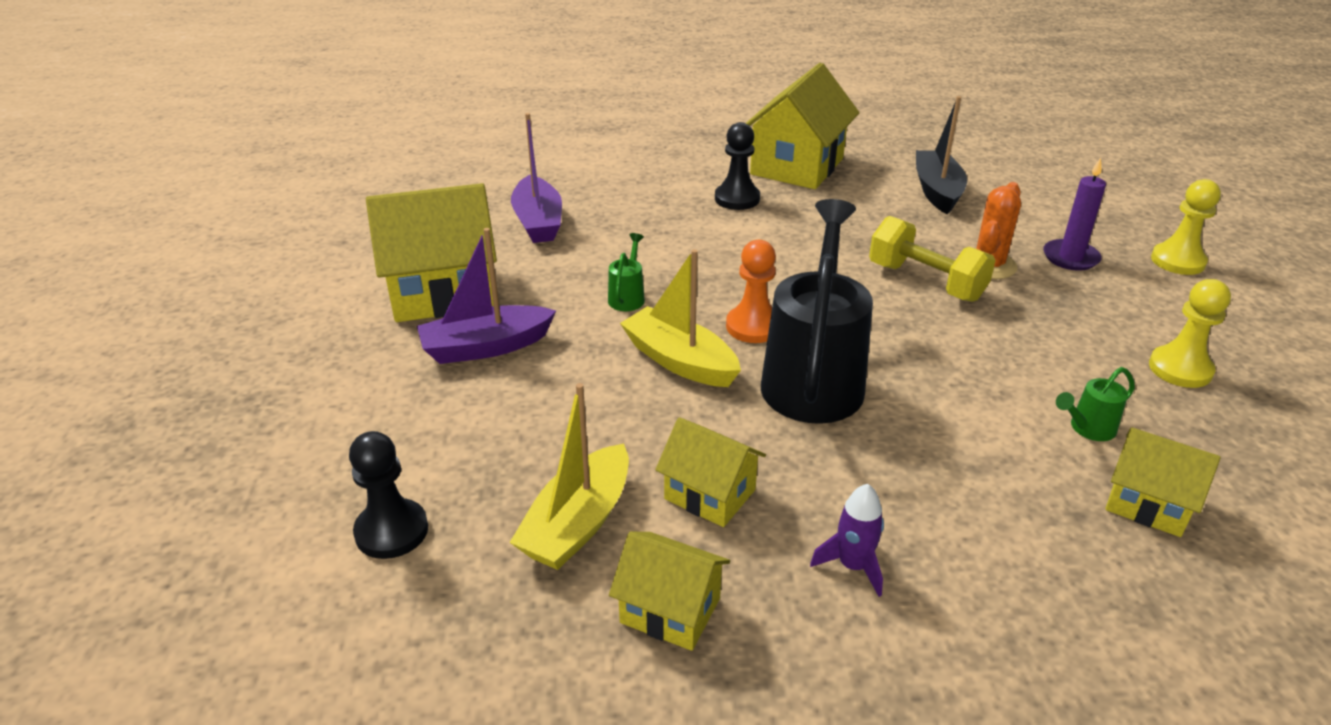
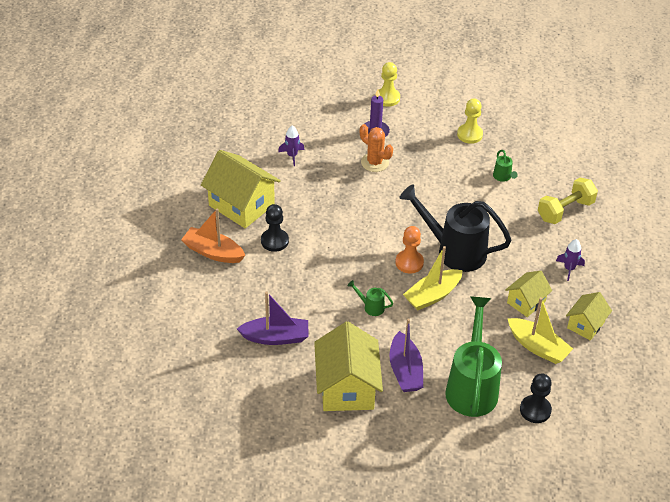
camera: 80 degrees left, 10 degrees up
(452, 431) = (472, 387): none -> green watering can
(690, 159) = (213, 252): none -> orange boat
(926, 282) = (384, 189): yellow dumbbell -> yellow dumbbell (565, 210)
(937, 191) = (292, 155): black boat -> purple rocket
(1148, 504) = (547, 178): yellow house -> none

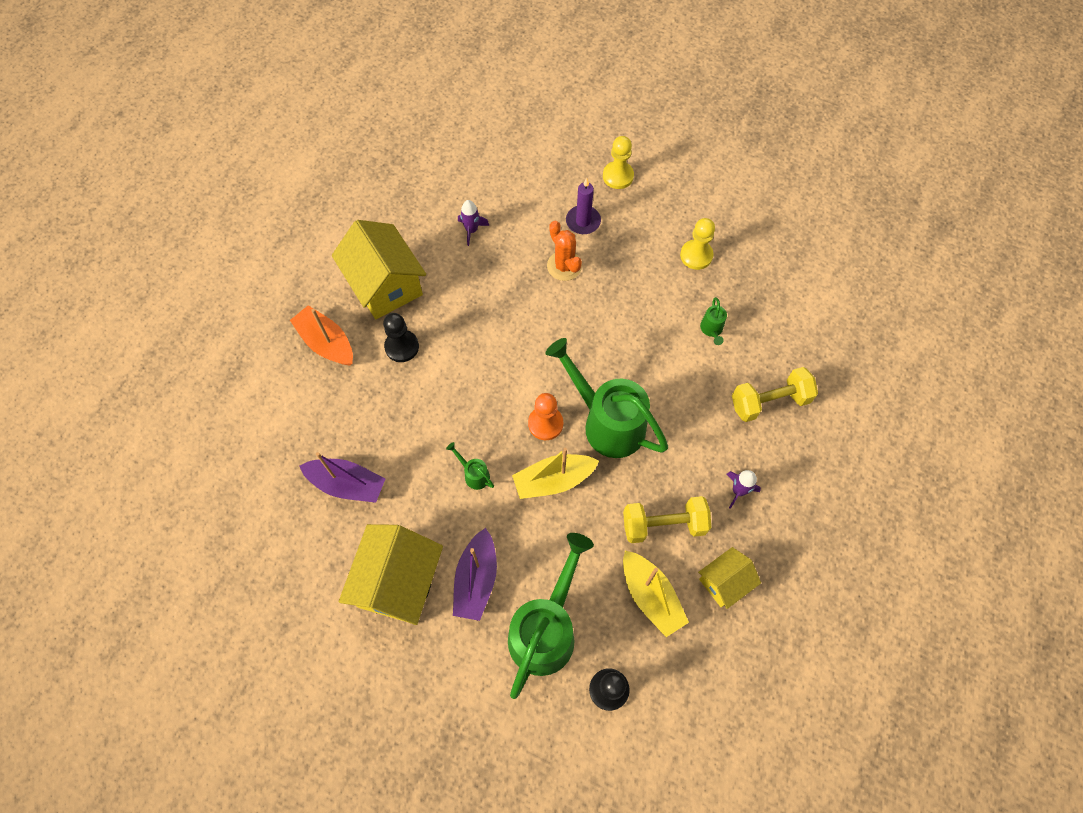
camera: 20 degrees right, 20 degrees up
(454, 251) = (607, 422): black watering can -> green watering can
(526, 302) = (664, 524): yellow house -> yellow dumbbell

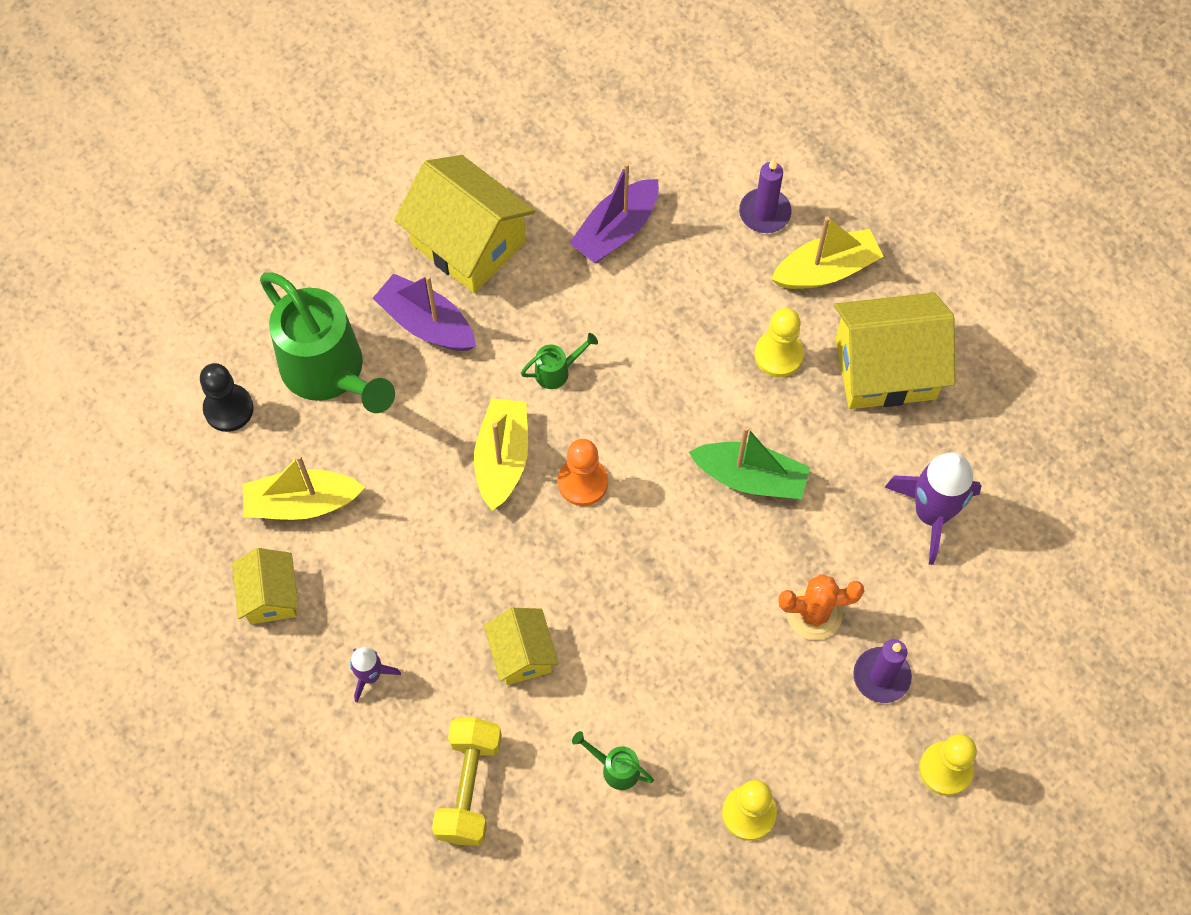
camera: 115 degrees right, 0 degrees up
(296, 395) = (764, 213): none -> purple candle
(326, 342) = (826, 270): orange boat -> yellow boat
(402, 347) = (778, 355): black pawn -> yellow pawn
(471, 230) = (931, 514): purple rocket -> purple rocket, size x1.84
(495, 330) = (750, 478): none -> green boat
(607, 422) = (546, 558): green watering can -> none
(664, 524) = (377, 561): yellow dumbbell -> none
(675, 409) = (522, 654): none -> yellow house

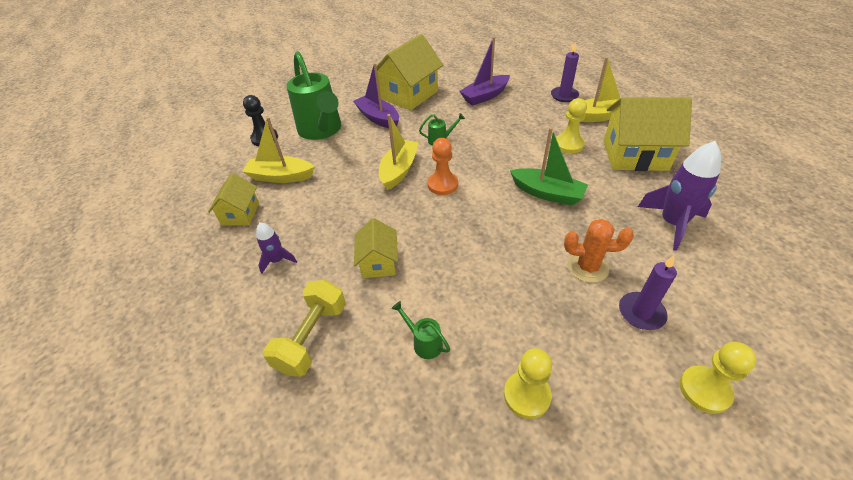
camera: 15 degrees right, 20 degrees down
(468, 243) = (409, 95): yellow house -> yellow house turned 75 degrees clockwise

